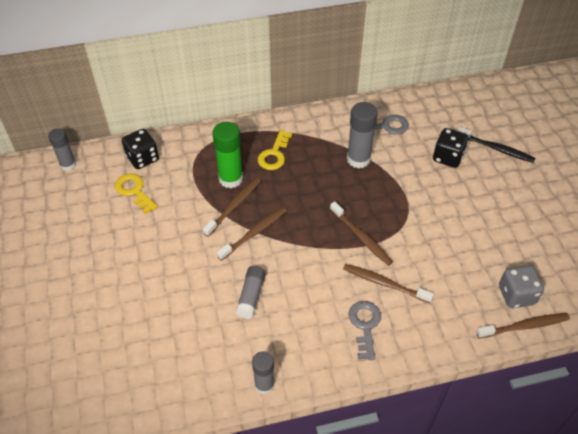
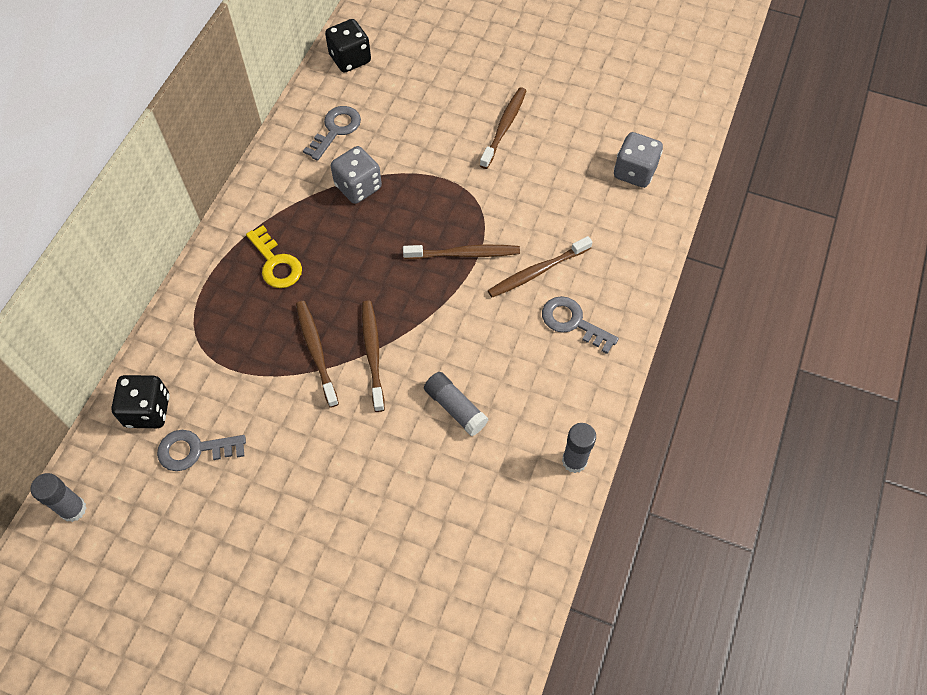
camera: 55 degrees left, 10 degrees up
(134, 191) = (195, 450): yellow key -> grey key
(230, 179) = (271, 330): green glue stick -> none
(358, 159) = (358, 187): grey glue stick -> grey dice
(448, 157) = (428, 107): black dice -> black dice (350, 59)
(496, 149) = (454, 60): black toothbrush -> none
(524, 326) = (671, 190): brown toothbrush -> brown toothbrush (504, 127)

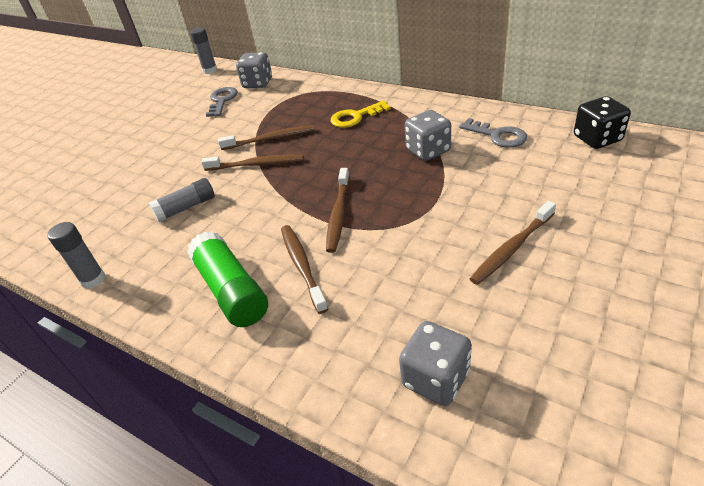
camera: 105 degrees right, 20 degrees down
(148, 411) = (257, 83): black dice -> grey dice
(504, 127) = (512, 248): brown toothbrush -> brown toothbrush turned 105 degrees clockwise
(573, 322) = (231, 290): grey key -> green glue stick

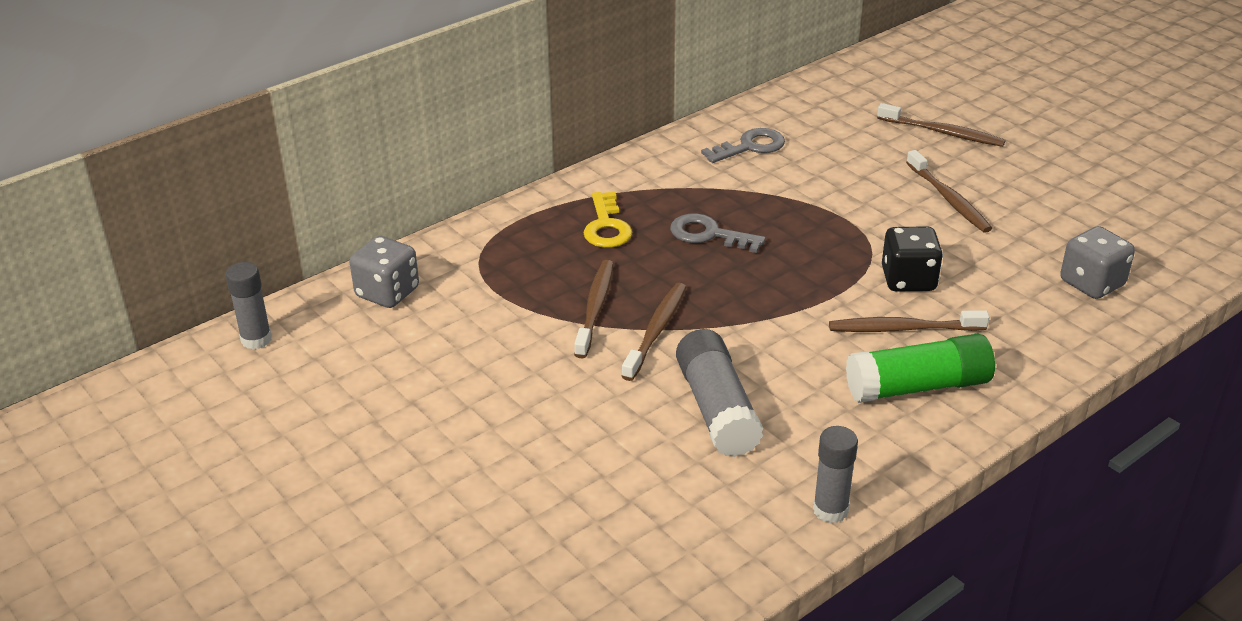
camera: 75 degrees left, 5 degrees down
(186, 208) = (717, 409): grey glue stick -> grey glue stick, size x1.53
(222, 101) = (408, 339): grey key -> grey key (709, 235)
(338, 214) = (824, 286): brown toothbrush -> brown toothbrush (943, 132)
(428, 151) = (741, 196): grey dice -> none
(597, 139) = (807, 99): black dice -> black dice (908, 280)

